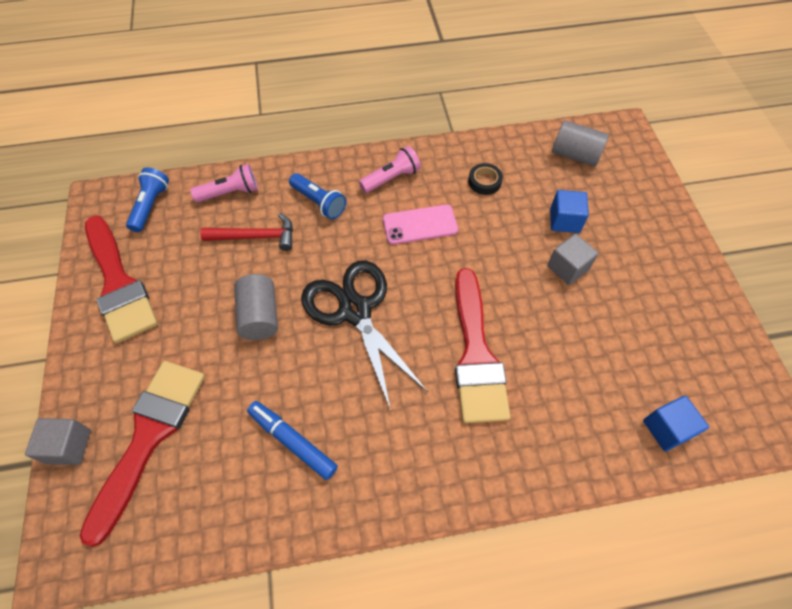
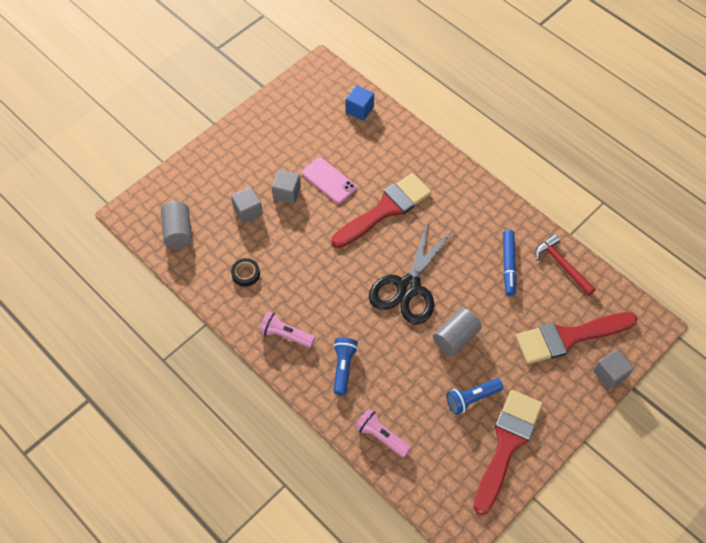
camera: 125 degrees left, 0 degrees up
(150, 206) = (435, 484): blue flashlight -> blue flashlight (472, 399)
(256, 237) = (403, 386): red hammer -> red hammer (562, 265)
(420, 225) = (314, 291): pink phone -> pink phone (329, 180)
(564, 220) = (248, 211): blue cube -> grey cube

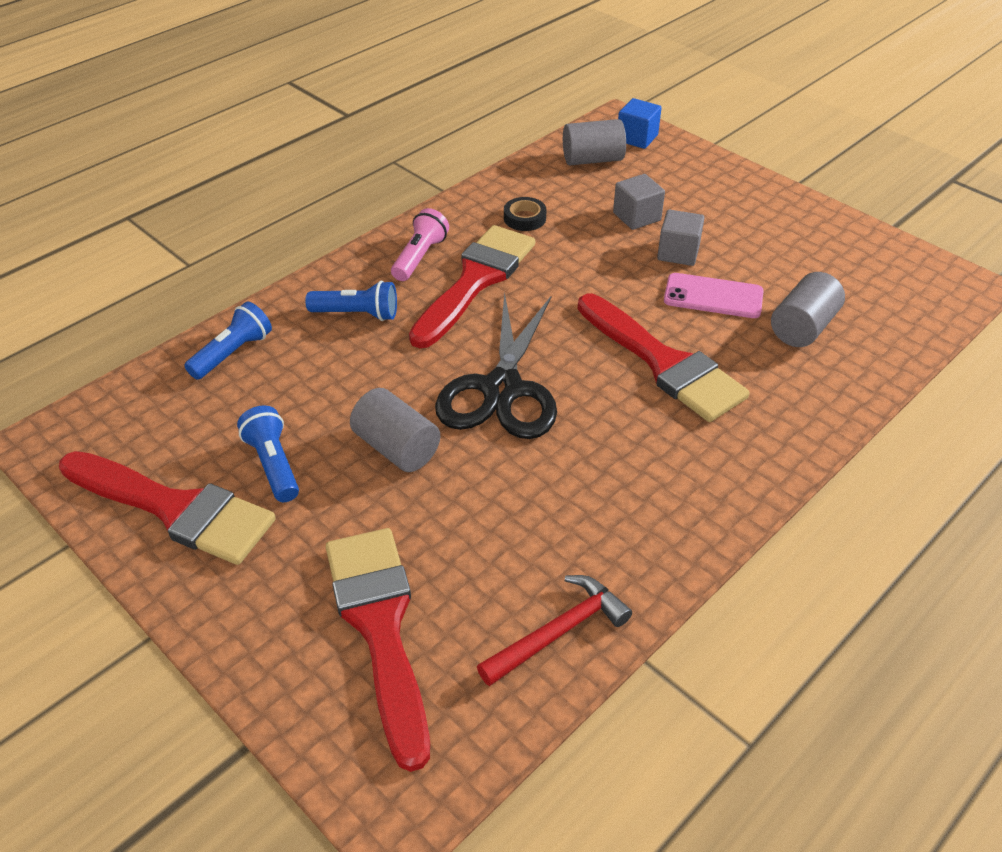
camera: 90 degrees right, 15 degrees down
(311, 302) = (475, 281): none -> red brush
(329, 180) = (713, 296): pink phone -> pink phone turned 60 degrees clockwise
(356, 143) = (803, 327): none -> grey cylinder
(359, 109) = (884, 332): blue cube -> blue cube (637, 138)
(381, 436) = (233, 353): pink flashlight -> blue flashlight
(408, 287) = (502, 389): black scissors -> black scissors turned 105 degrees counterclockwise
(508, 265) = (555, 535): blue marker -> none
(610, 374) = (283, 698): grey cube -> none

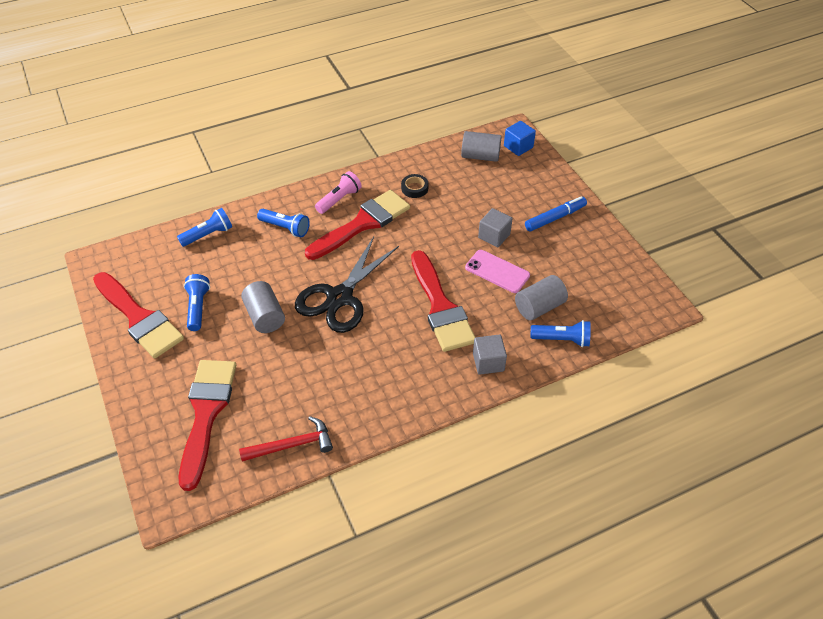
camera: 20 degrees right, 5 degrees up
(636, 217) = (483, 204): grey cube -> grey cube (488, 362)
(745, 212) = (554, 218): none -> blue marker
(863, 361) = (562, 339): none -> blue flashlight

